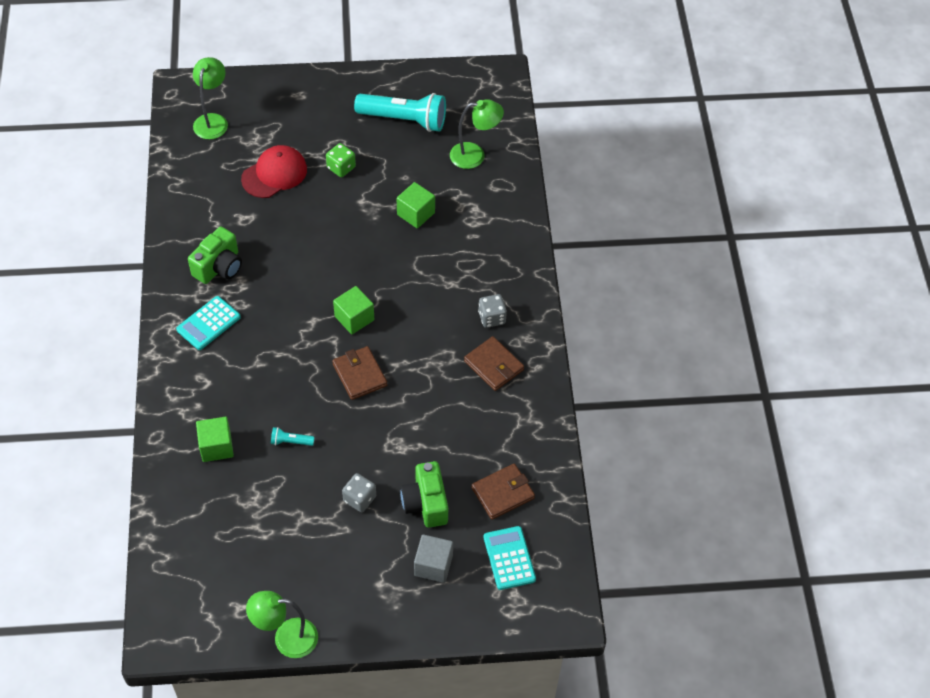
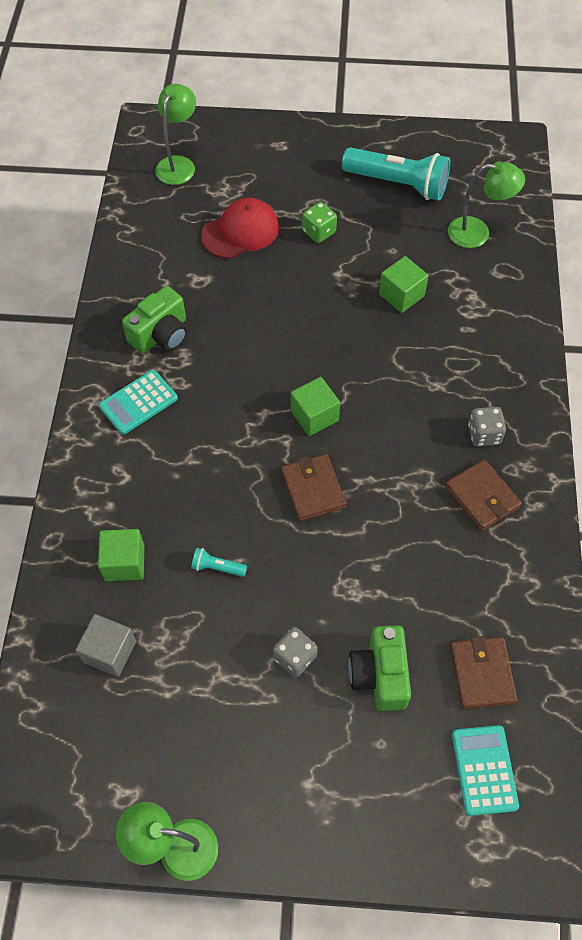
camera: 10 degrees right, 5 degrees up
(433, 565) = (382, 766): grey cube -> grey cube (110, 651)
(503, 493) = (482, 674): brown wallet -> brown wallet turned 75 degrees counterclockwise

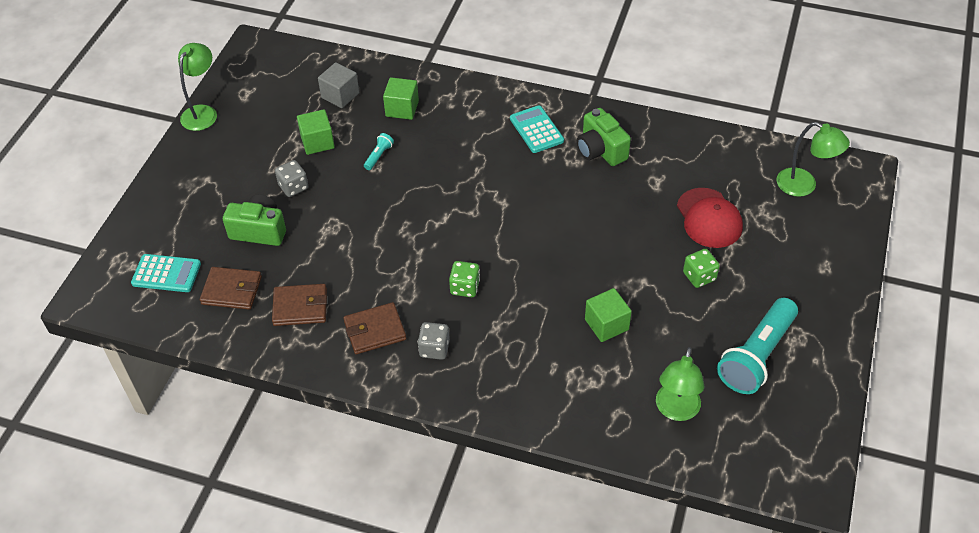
camera: 105 degrees right, 10 degrees down
(313, 489) = (422, 221): brown wallet -> brown wallet (300, 307)
(314, 416) = (491, 234): green cube -> green cube (317, 142)
(395, 424) = (465, 287): none -> green dice

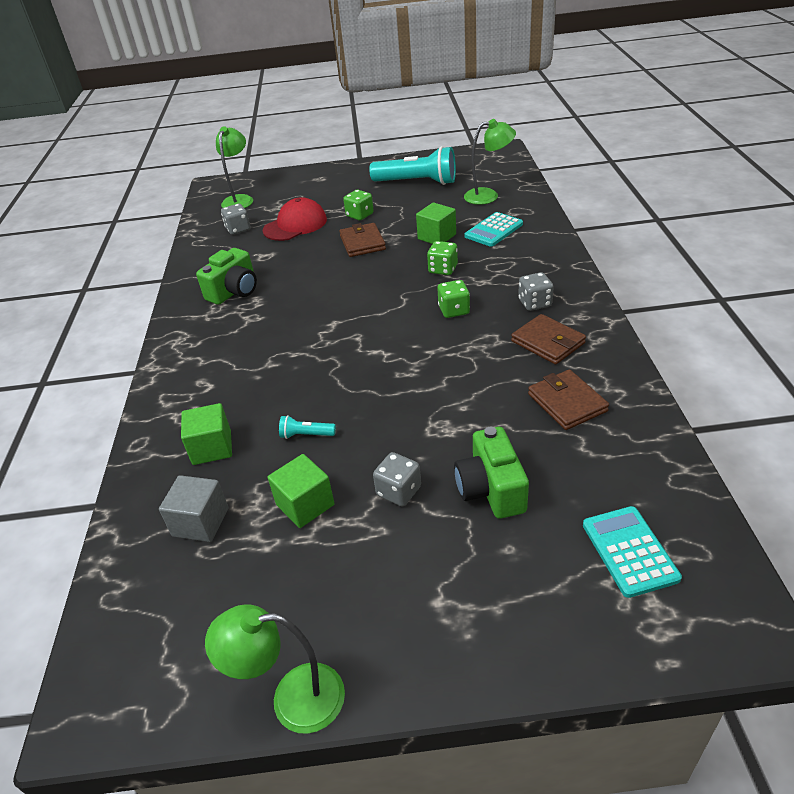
camera: 110 degrees left, 10 degrees down
(232, 290) = (596, 469): brown wallet -> brown wallet (362, 243)
(536, 130) = (217, 335): turquoise calculator -> turquoise calculator (493, 230)
(538, 305) = (443, 269): none -> green dice
(728, 172) = (238, 229): none -> grey dice

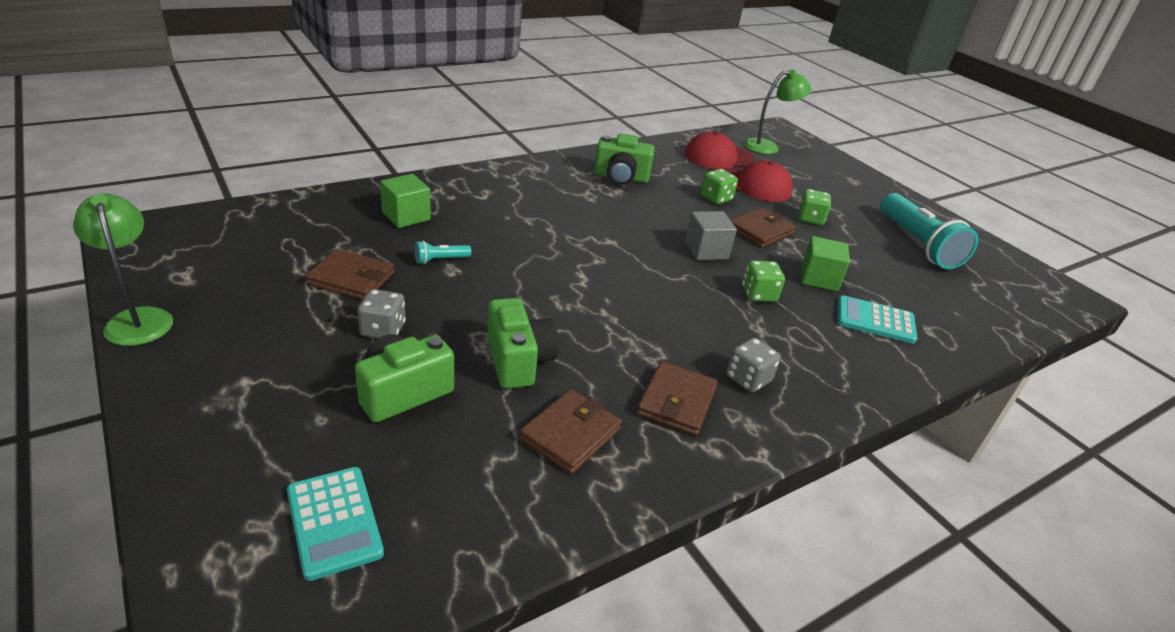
camera: 55 degrees right, 5 degrees down
(201, 522) = (319, 232): grey cube -> grey cube (706, 250)
(238, 229) = (718, 157): grey dice -> red cap
(305, 504) = (351, 279): green cube -> brown wallet
(306, 435) = (440, 260): turquoise flashlight -> turquoise flashlight turned 90 degrees counterclockwise
(454, 310) = (687, 316): green dice -> green dice (716, 198)
(474, 412) = (518, 361): none -> green camera
(488, 196) = (949, 304): green lamp -> none
(629, 551) = (334, 522): turquoise calculator -> turquoise calculator turned 105 degrees clockwise

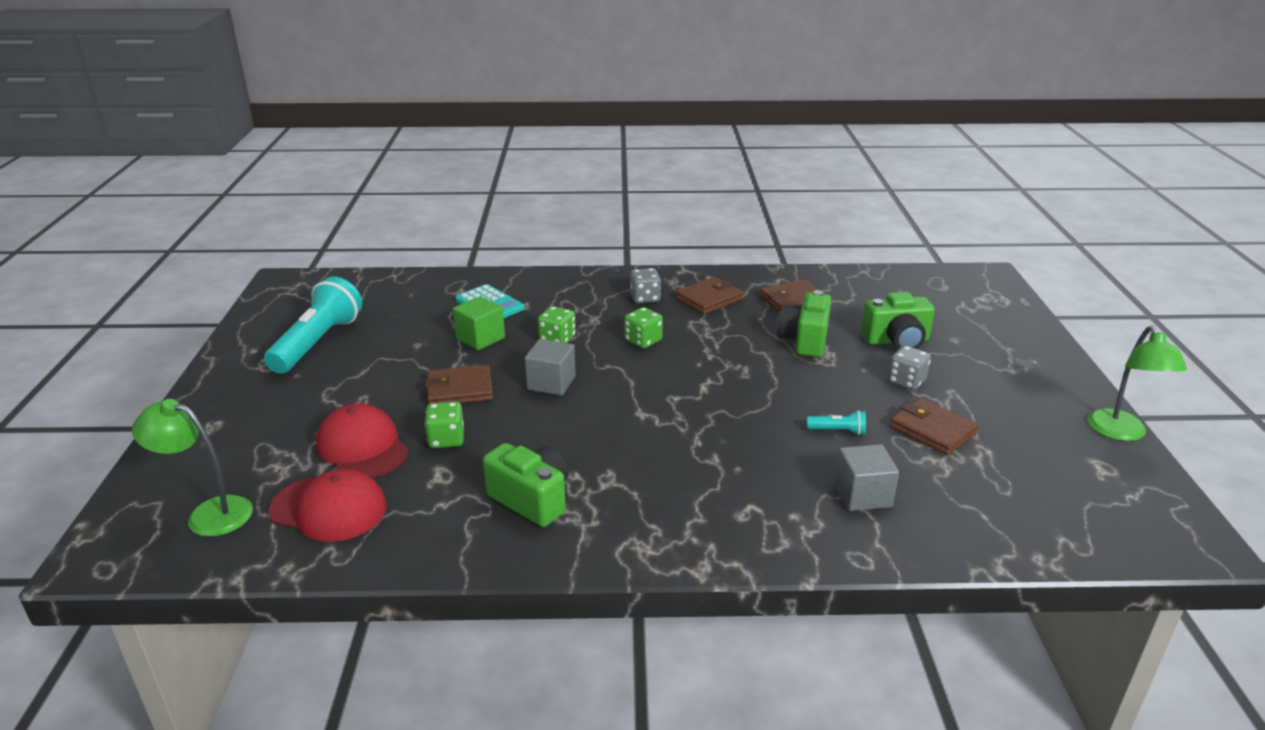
camera: 145 degrees left, 5 degrees down
(334, 522) = (943, 299): turquoise calculator -> none
(406, 216) = (862, 495): green cube -> grey cube
(810, 219) = (378, 390): green dice -> green dice (643, 341)

